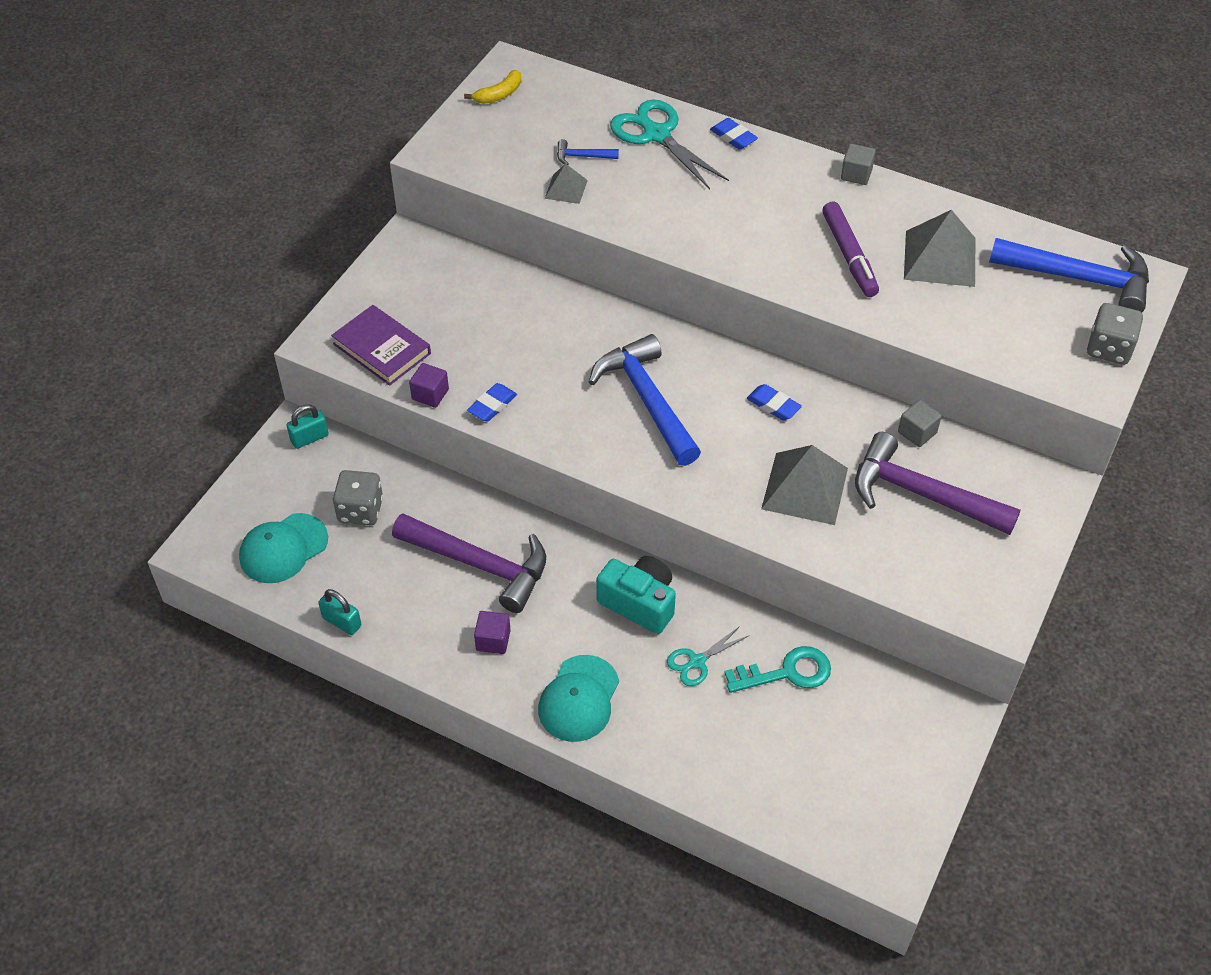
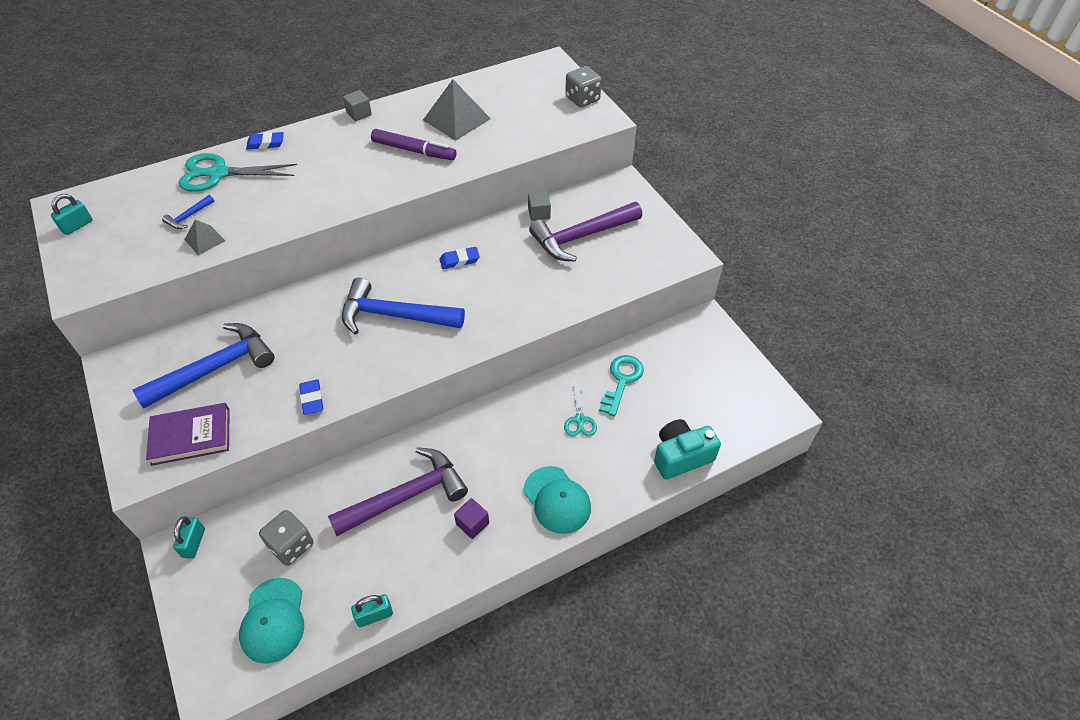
camera: 55 degrees left, 0 degrees up
(430, 394) = (264, 430): purple cube -> none
(499, 94) = (77, 226): yellow banana -> turquoise padlock
(639, 603) = (514, 423): turquoise camera -> turquoise camera (681, 456)
(805, 488) = (531, 282): grey pyramid -> none
(1079, 279) = (527, 82): blue hammer -> blue hammer (215, 368)

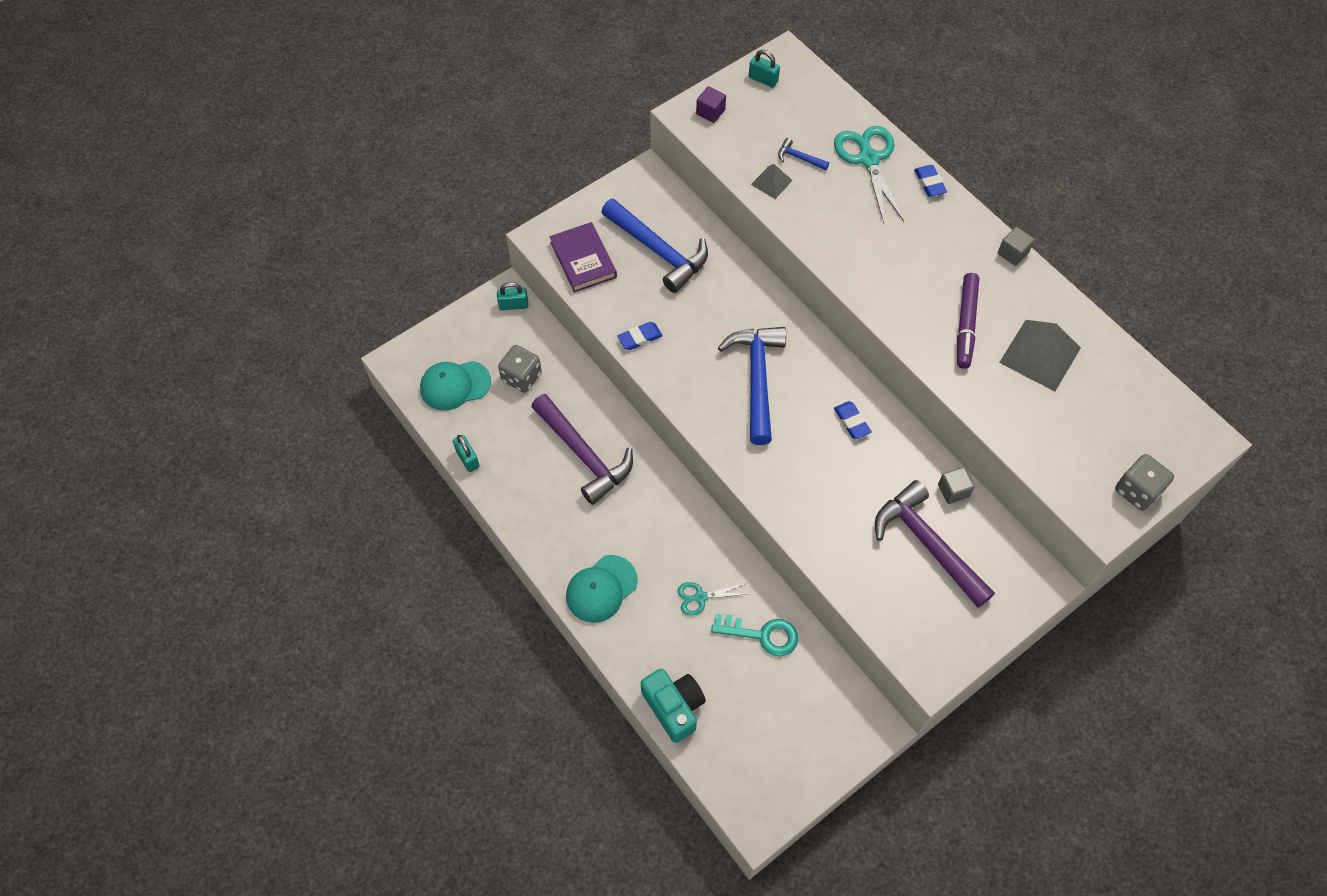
camera: 80 degrees right, 10 degrees up
(472, 524) = (564, 517): purple cube -> purple cube (710, 112)

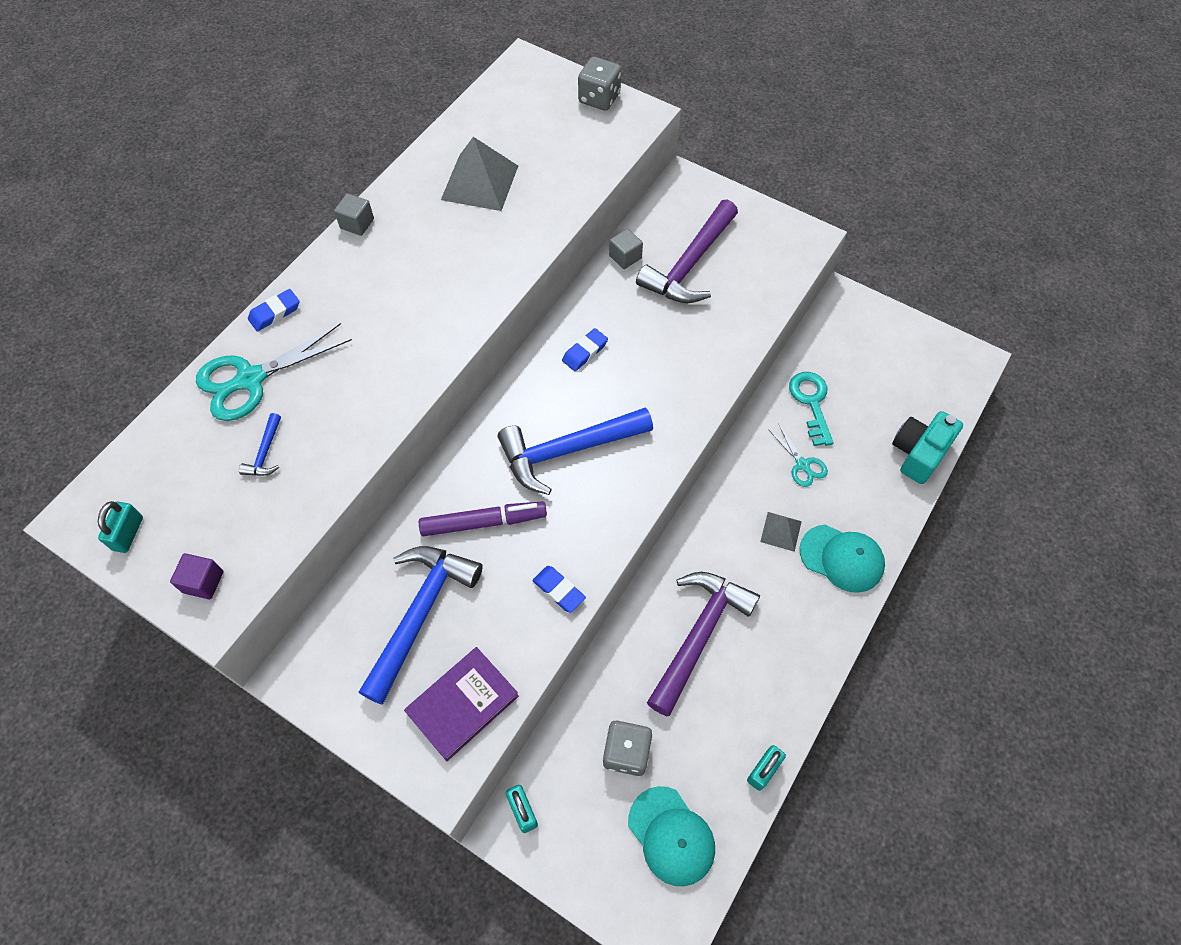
camera: 110 degrees left, 0 degrees up
(771, 182) = (314, 472): grey pyramid -> grey pyramid (781, 531)
(965, 324) = (464, 244): purple marker -> purple marker (483, 522)

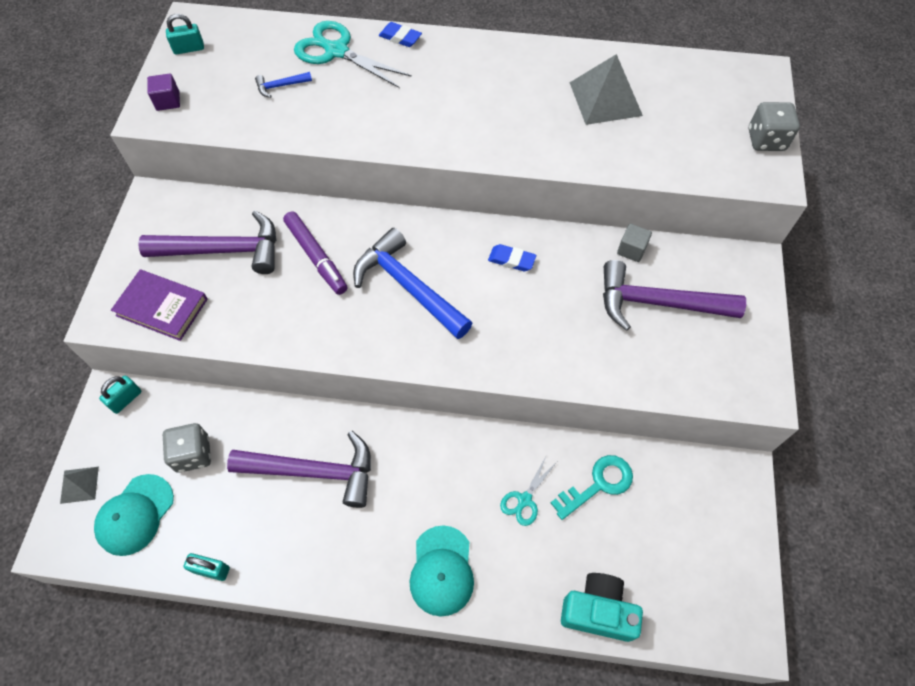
camera: 65 degrees right, 0 degrees up
(357, 223) = (510, 45): grey cube -> none
(420, 614) = (223, 250): blue hammer -> purple hammer
(559, 590) = (278, 332): blue eraser -> none
(781, 531) = (444, 504): grey pyramid -> grey pyramid (79, 485)

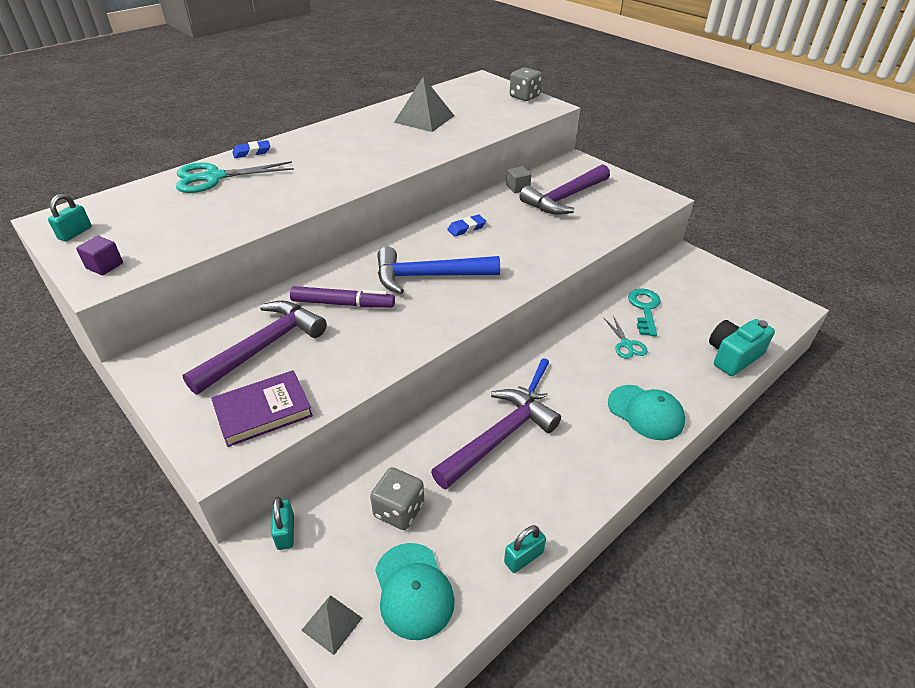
camera: 50 degrees left, 20 degrees down
(280, 86) = (198, 211): blue hammer -> blue hammer (535, 384)

